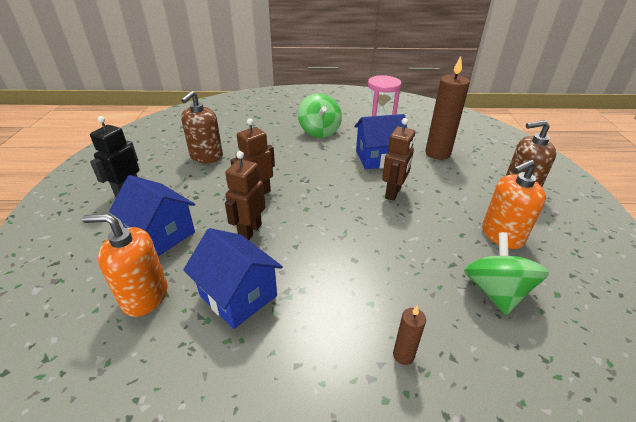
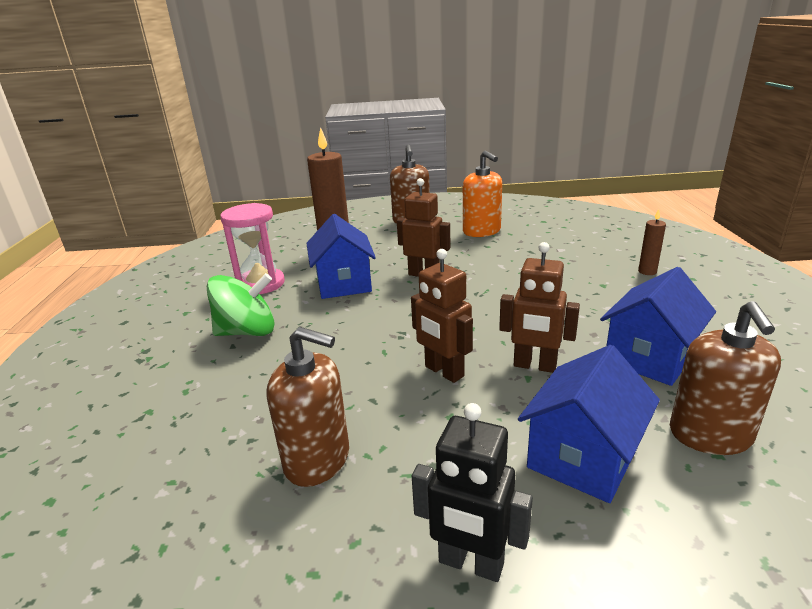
camera: 90 degrees left, 10 degrees down
(145, 296) = (710, 435): orange soap dispenser -> brown soap dispenser
(495, 291) = (554, 238): green spinning top -> none

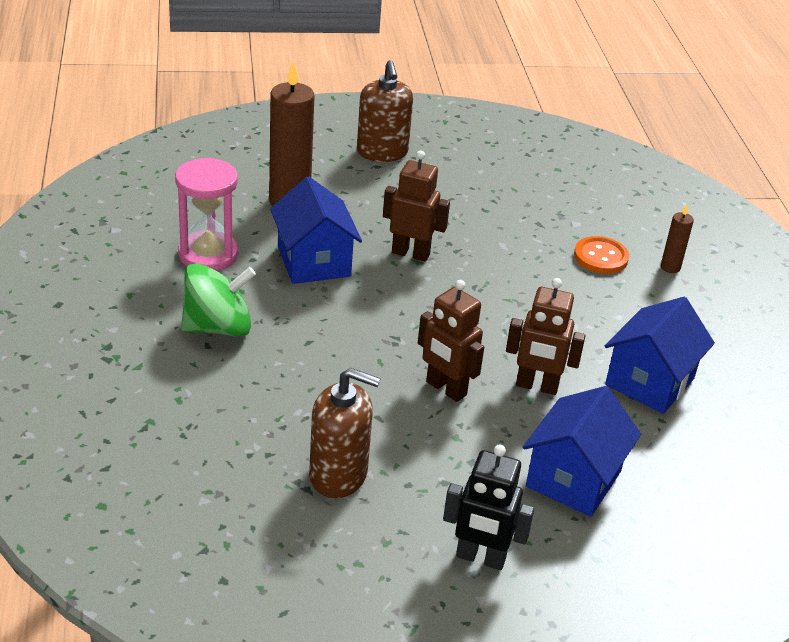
camera: 10 degrees left, 10 degrees up
(481, 231) = (478, 182): orange soap dispenser -> none
(584, 268) = (600, 257): none -> orange button
(710, 435) = (684, 462): brown soap dispenser -> none

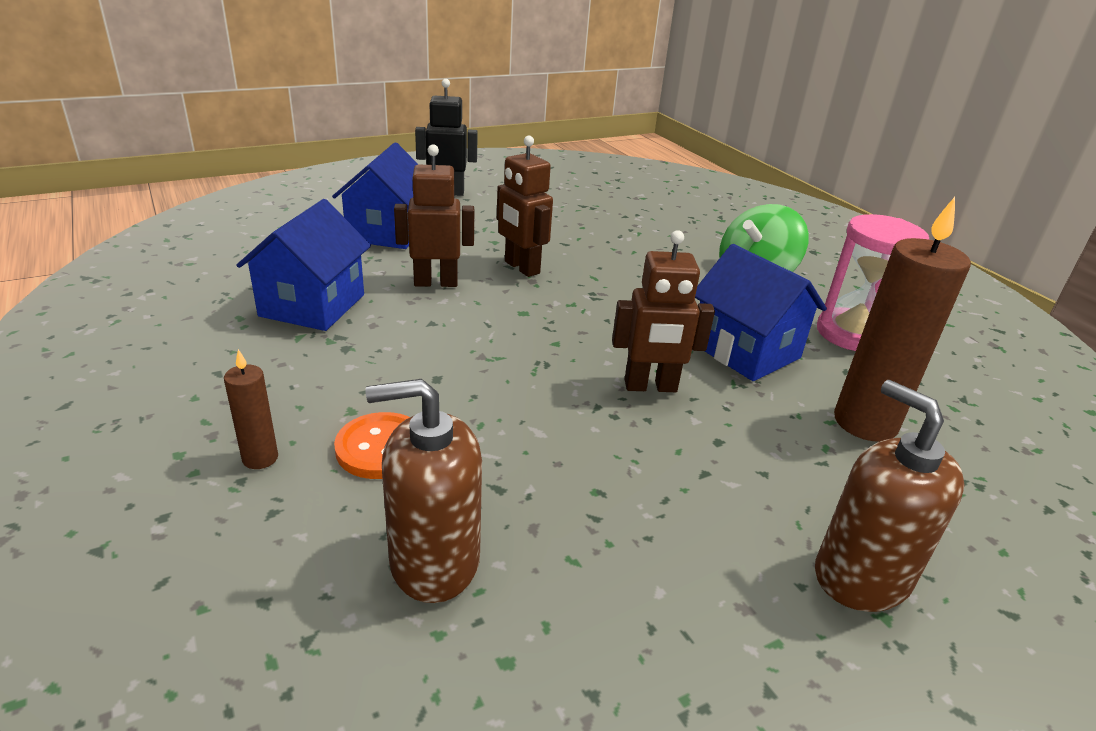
camera: 160 degrees right, 5 degrees down
(338, 475) = (568, 213): brown soap dispenser -> brown soap dispenser (434, 561)
(446, 389) = (521, 268): brown robot -> brown robot turned 150 degrees counterclockwise

